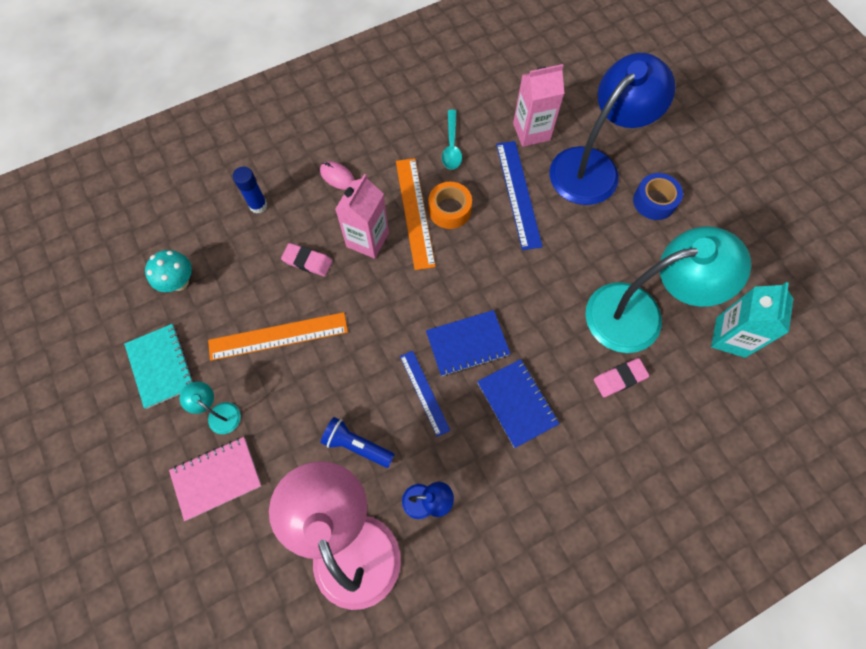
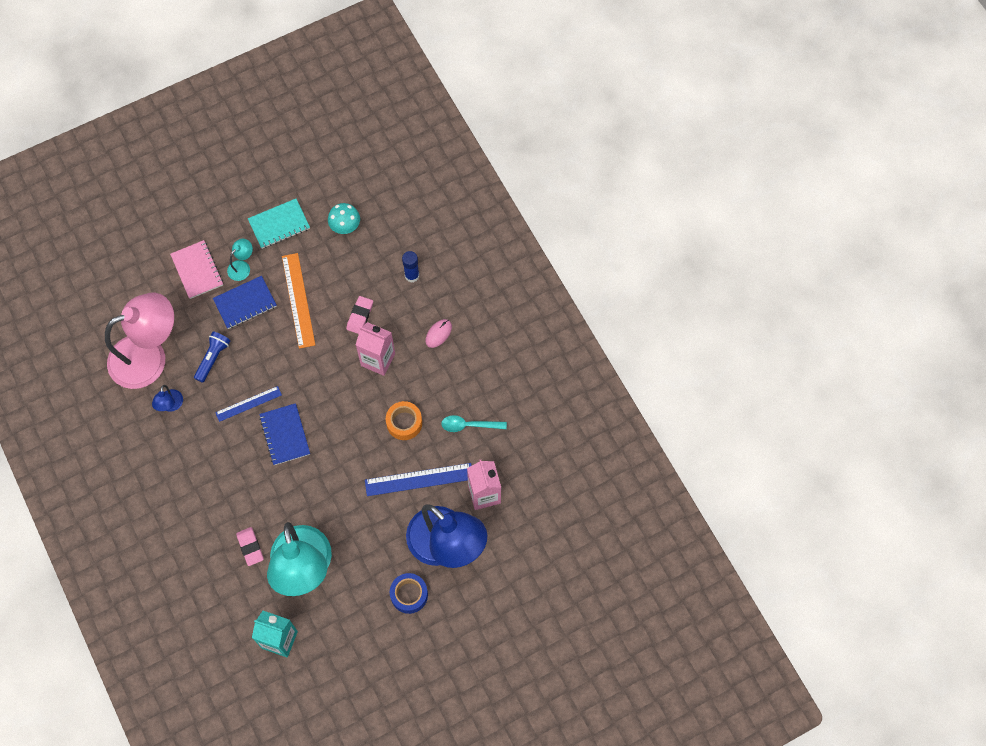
camera: 90 degrees right, 0 degrees up
(414, 212) = (402, 395): orange ruler -> none
(517, 403) = (236, 469): blue notebook -> blue notebook (245, 303)

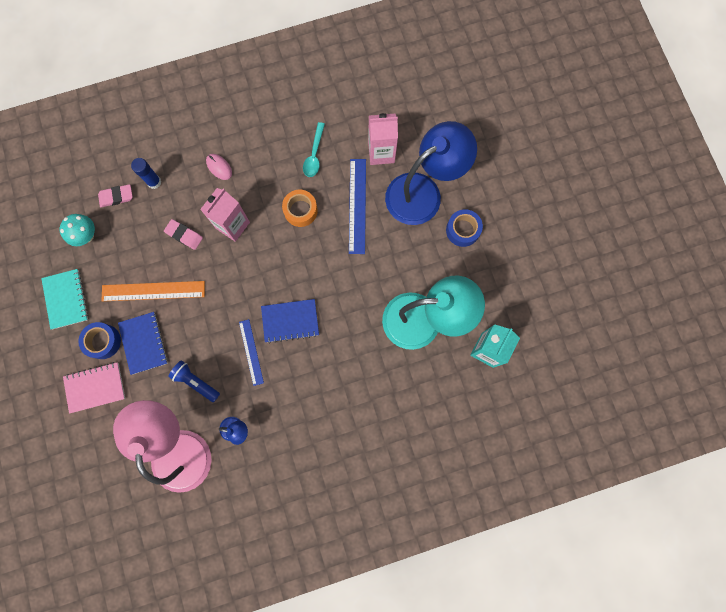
camera: 80 degrees left, 10 degrees up
(242, 267) = (103, 341): turquoise lamp -> blue tape
(250, 547) = (395, 367): pink eraser -> pink eraser (116, 197)

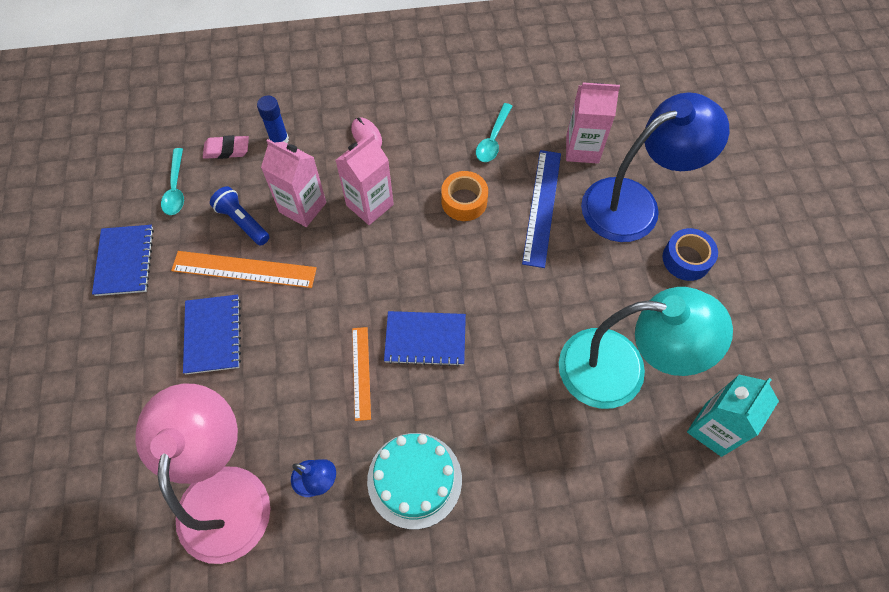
camera: 10 degrees right, 15 degrees down
(66, 299) = (125, 261): turquoise notebook -> blue notebook
(87, 236) = (176, 189): turquoise mushroom -> turquoise spoon
(95, 387) = (128, 384): pink notebook -> none
(103, 341) = (158, 323): blue tape -> none
(184, 235) = (302, 207): pink eraser -> pink carton
(195, 382) = (272, 401): blue flashlight -> blue flashlight (242, 222)
(251, 352) = (361, 372): blue ruler -> orange ruler
(299, 417) = (414, 479): none -> turquoise cake

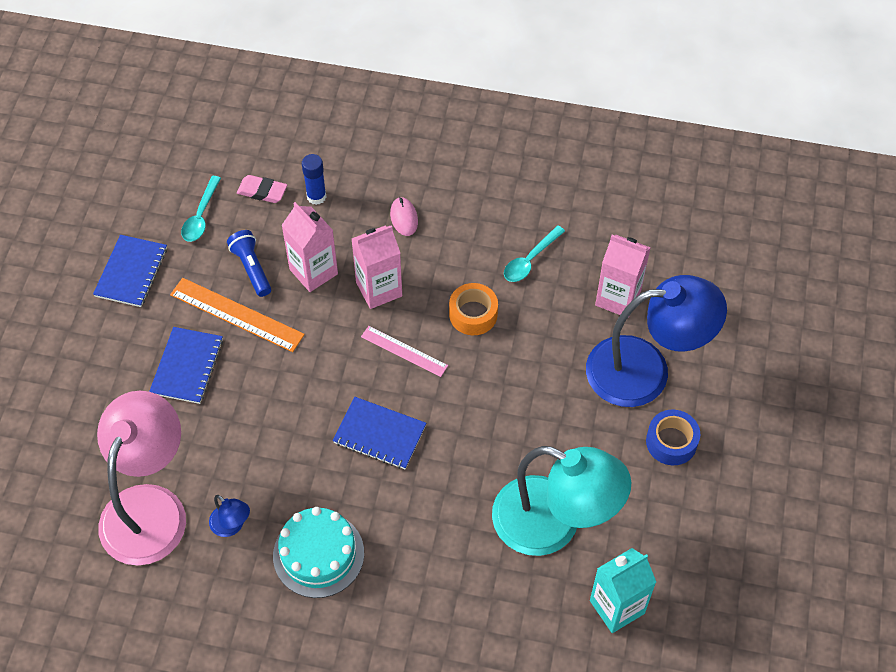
camera: 20 degrees right, 5 degrees down
(361, 372) = (308, 445): orange ruler -> none
(416, 254) = (404, 351): none -> pink ruler
(542, 207) = (549, 344): blue ruler -> none

